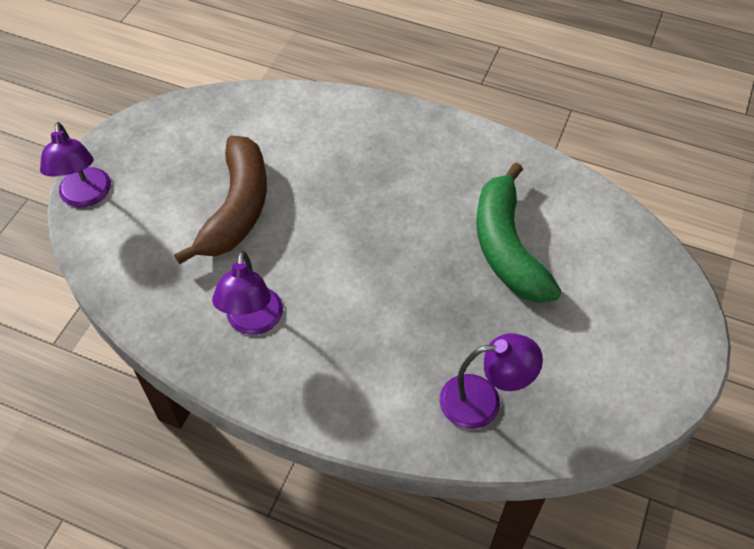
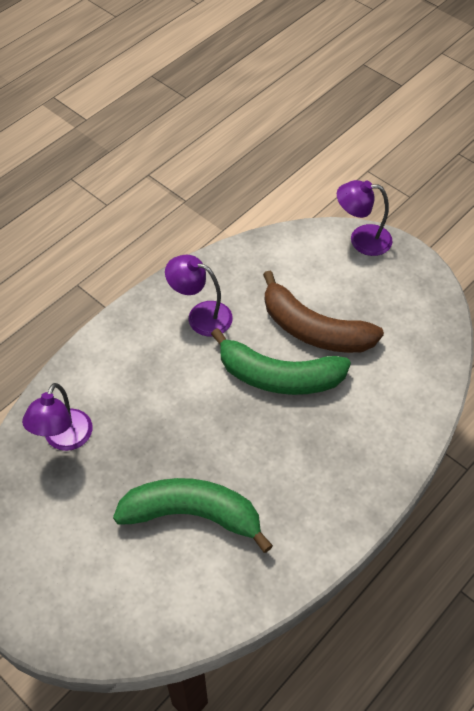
camera: 110 degrees right, 0 degrees up
(312, 223) = (279, 376): none -> green banana

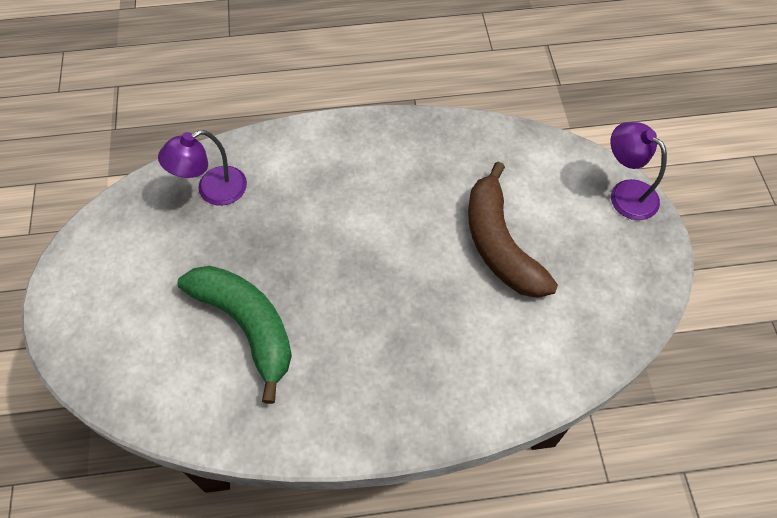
camera: 40 degrees right, 5 degrees up
(201, 315) = (412, 165): purple lamp -> none
(279, 376) = (428, 263): green banana -> none

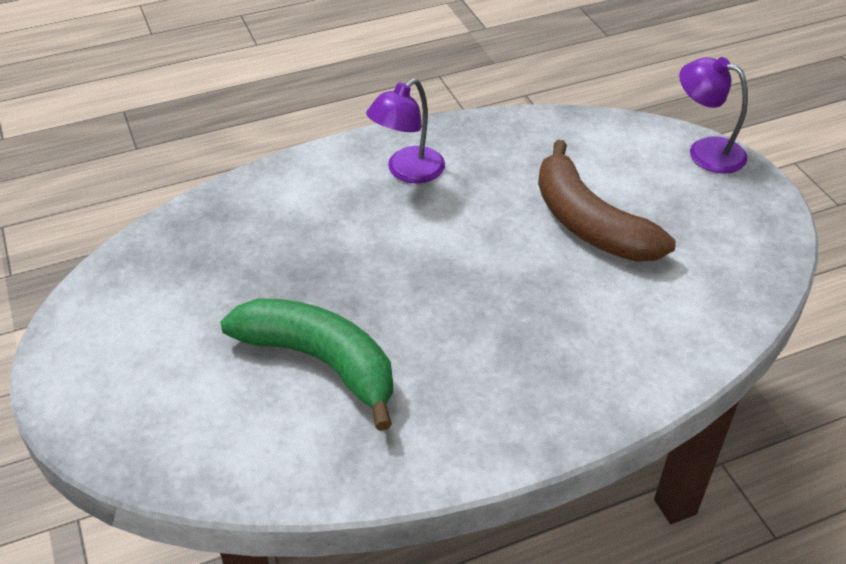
camera: 15 degrees left, 15 degrees down
(212, 191) = (225, 235): purple lamp -> purple lamp (407, 172)

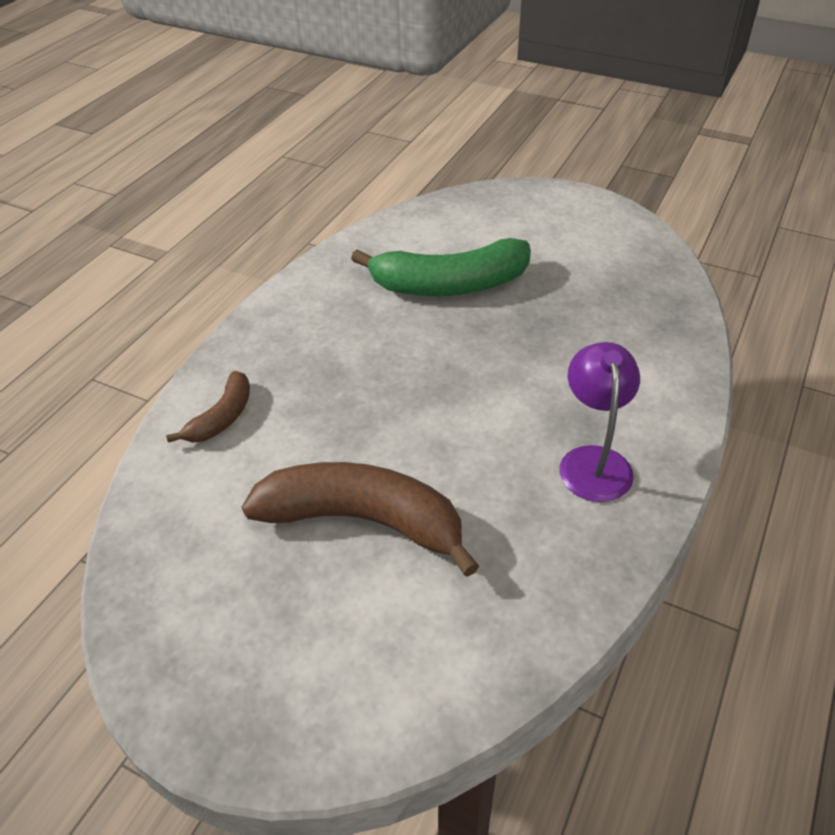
camera: 140 degrees right, 0 degrees up
(637, 356) = (222, 417): none -> brown banana
(705, 151) = (304, 743): purple lamp -> none

